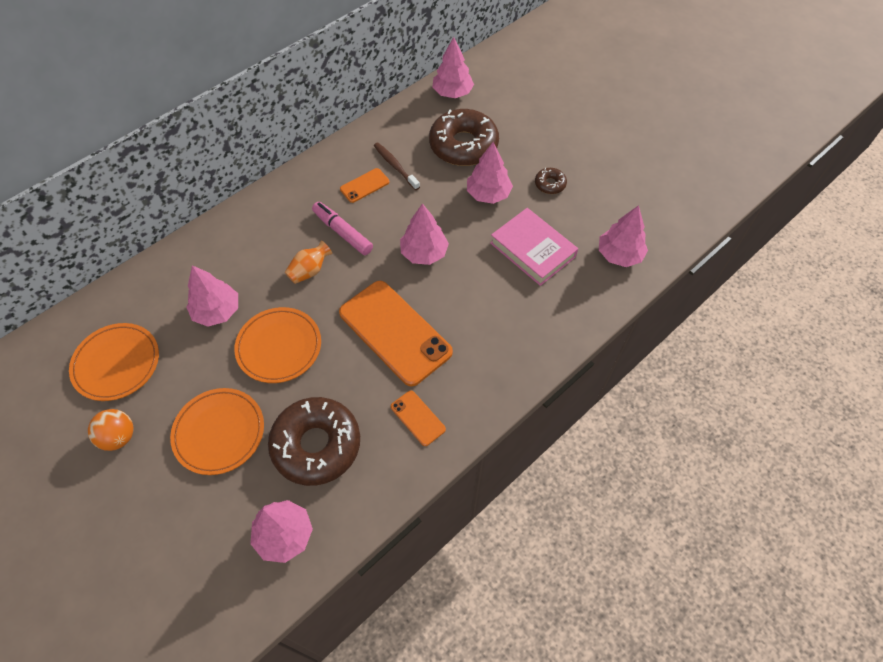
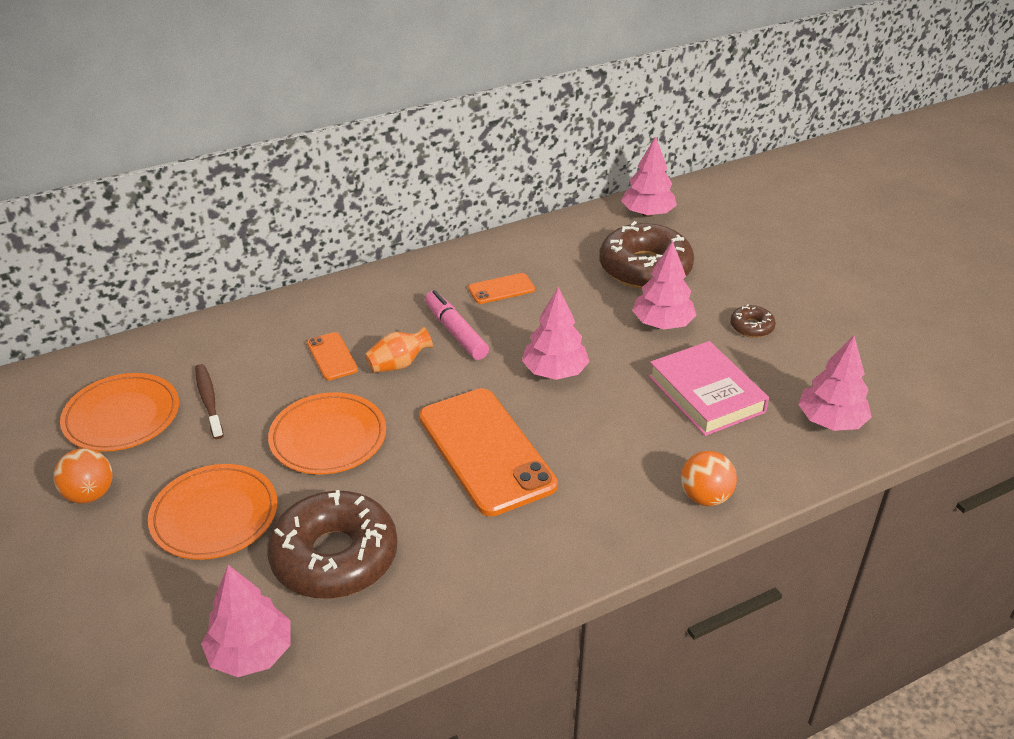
camera: 15 degrees right, 20 degrees down
(217, 311) = (266, 386): pink tree -> none
(395, 166) = (548, 275): brown toothbrush -> brown toothbrush (209, 401)
(417, 418) = (483, 554): orange phone -> orange phone (332, 356)
(552, 336) = (705, 497): none -> orange ball

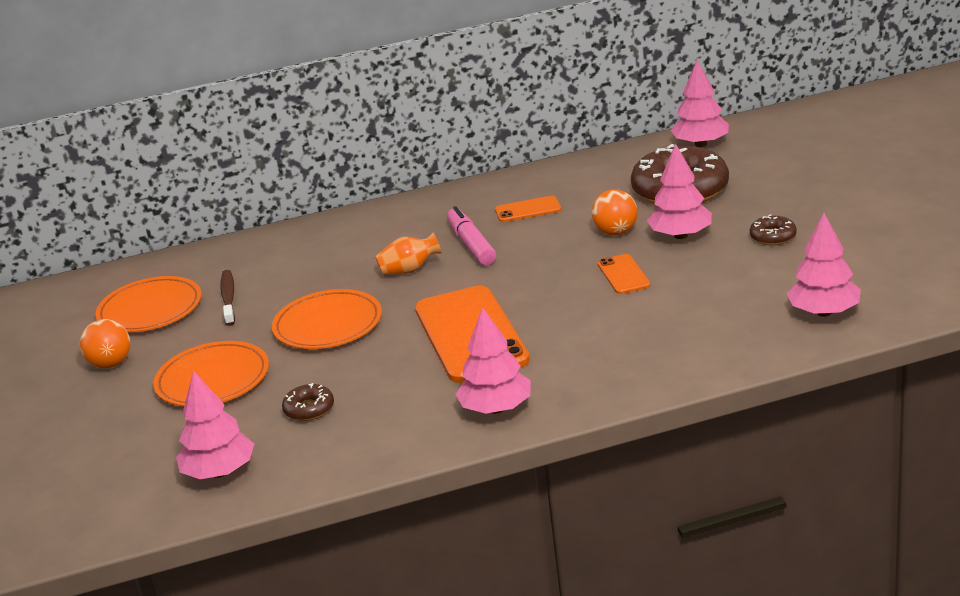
camera: 15 degrees right, 10 degrees down
(332, 356) = (348, 264): orange phone -> orange phone (623, 275)
(334, 557) = (309, 409): brown donut -> brown donut, size x0.44
(555, 372) = (558, 274): pink tree -> pink tree (496, 408)
(705, 497) = (670, 370): orange ball -> orange ball (616, 232)
(706, 394) = (703, 291): pink book -> none

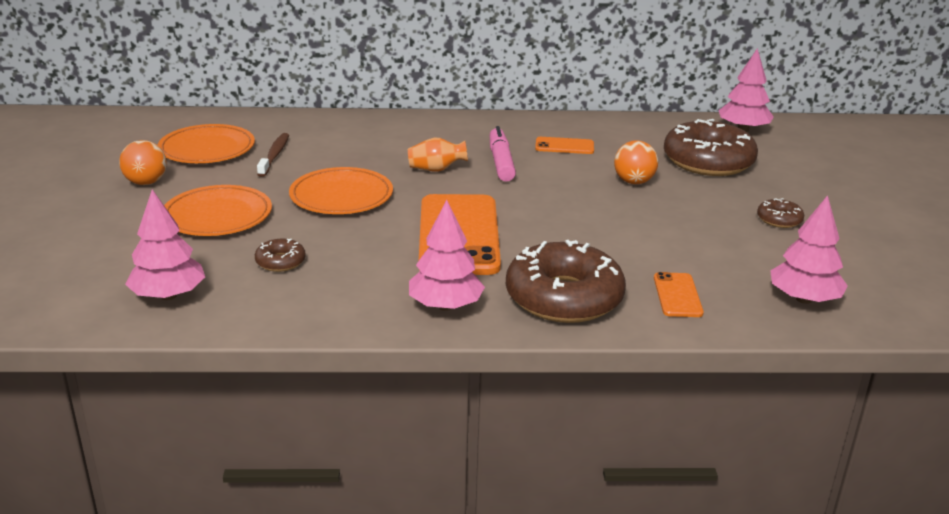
camera: 10 degrees right, 0 degrees up
(603, 370) = (564, 297): none -> brown donut
(623, 275) = (623, 218): orange phone -> orange phone (677, 295)
(680, 235) = (692, 198): pink tree -> none

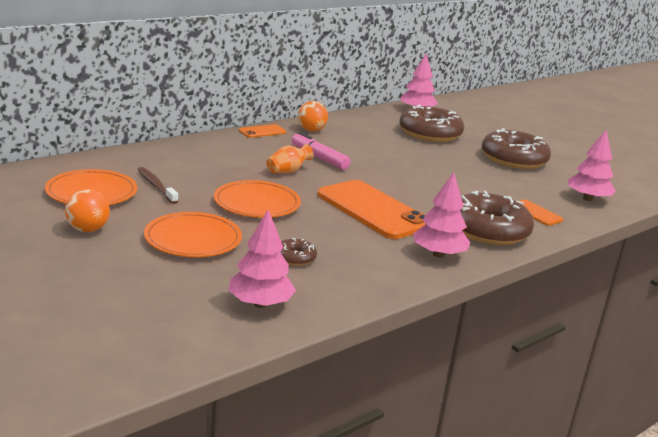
camera: 40 degrees left, 5 degrees down
(564, 146) = (339, 140): orange phone -> orange phone (262, 131)
(633, 182) = (412, 154): orange ball -> orange ball (311, 130)
(779, 220) = (513, 159): brown donut -> brown donut, size x2.26

